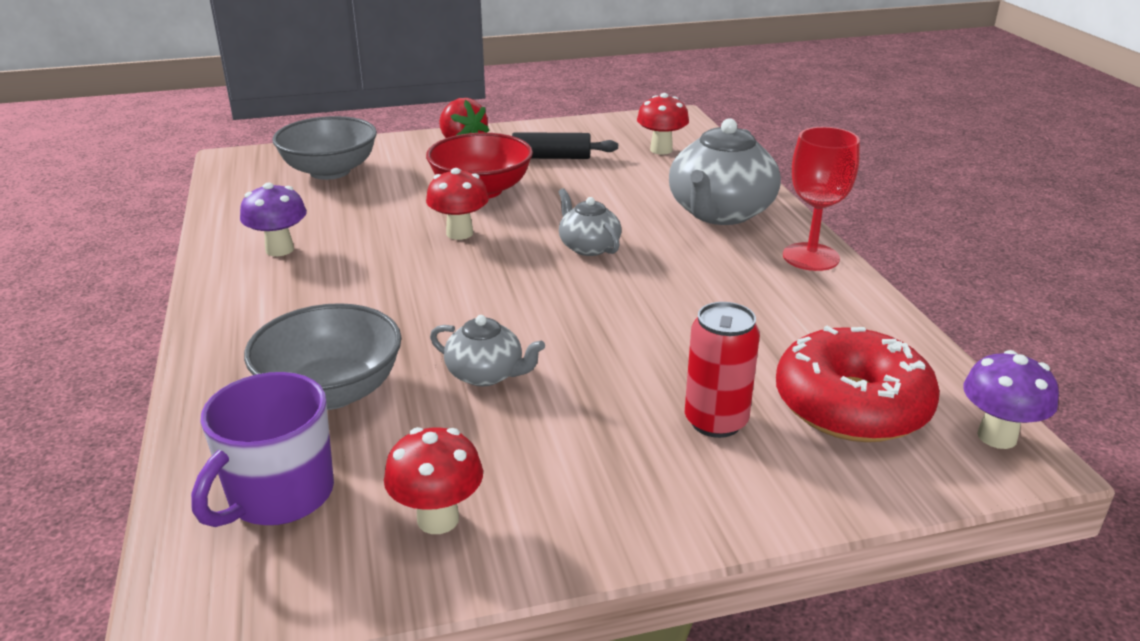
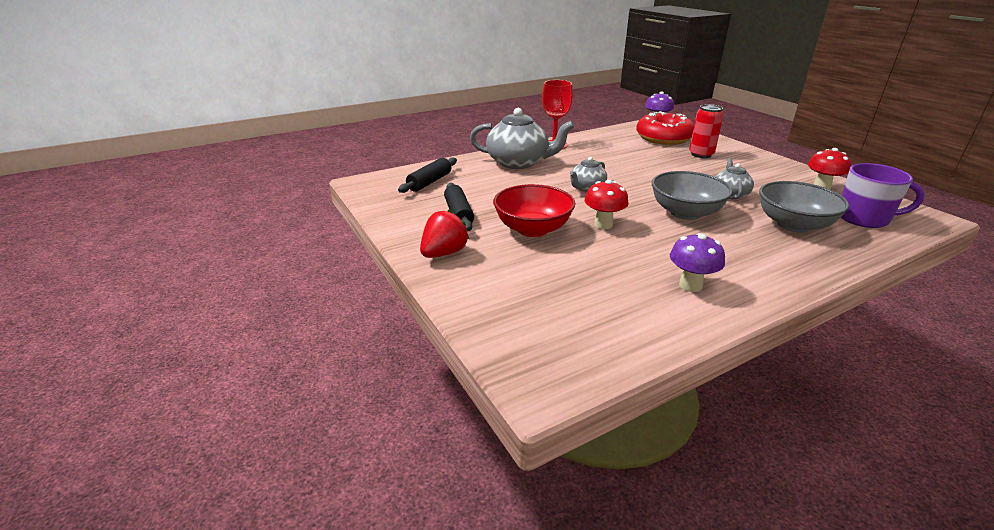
camera: 105 degrees left, 0 degrees up
(330, 171) = (538, 306): grey bowl -> grey bowl (685, 213)
(661, 150) = (430, 182): red mushroom -> black rolling pin

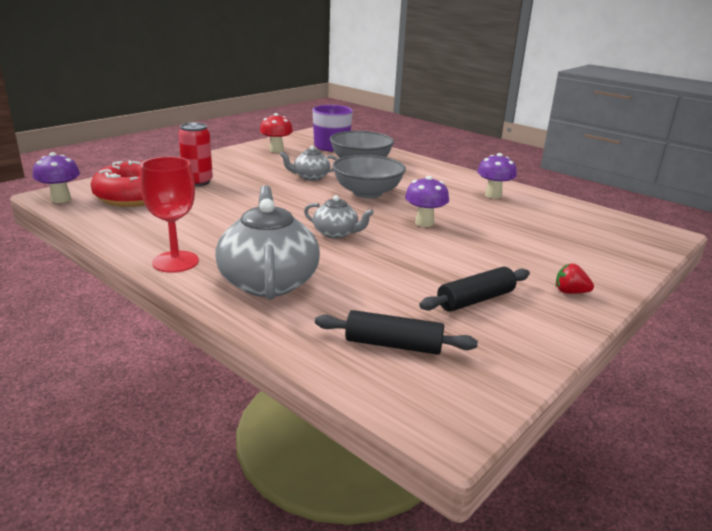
camera: 110 degrees left, 5 degrees down
(444, 253) = (570, 292): red strawberry -> red strawberry, size x0.60
(533, 229) = (467, 253): red bowl -> none
(603, 225) = (424, 223): red mushroom -> purple mushroom

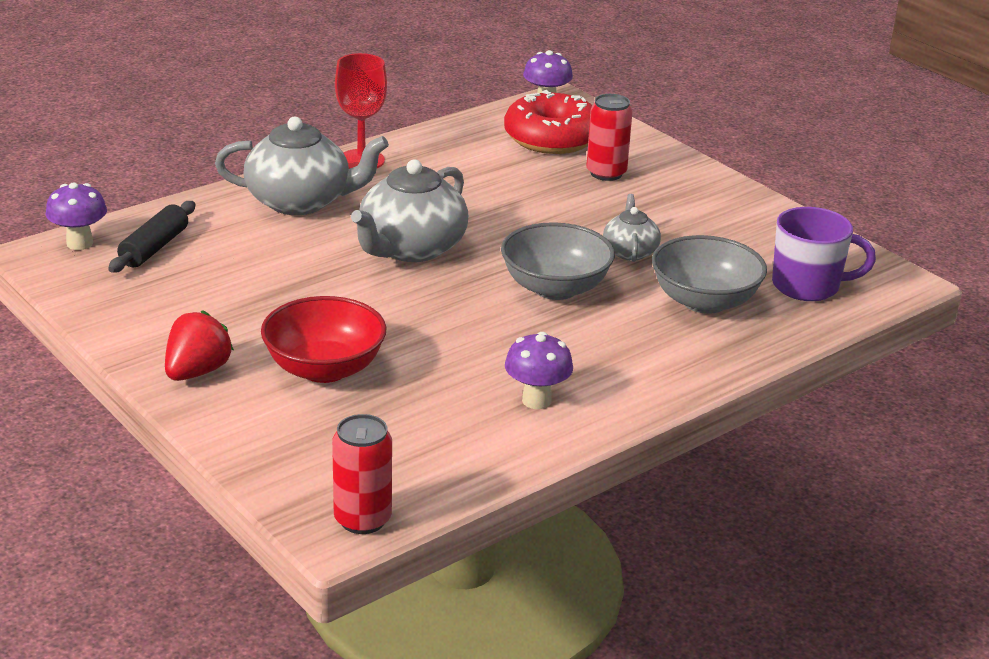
camera: 100 degrees right, 5 degrees up
(276, 150) = (770, 235): red mushroom -> none
(336, 233) = (411, 248): grey teapot -> grey teapot, size x1.88
(424, 223) = (430, 314): purple mushroom -> purple mushroom (80, 243)
(475, 300) = (210, 306): black rolling pin -> none
(519, 249) = (324, 369): none -> red bowl
(570, 292) = (197, 372): red strawberry -> red strawberry, size x1.67
(646, 228) = (362, 519): none -> red can

